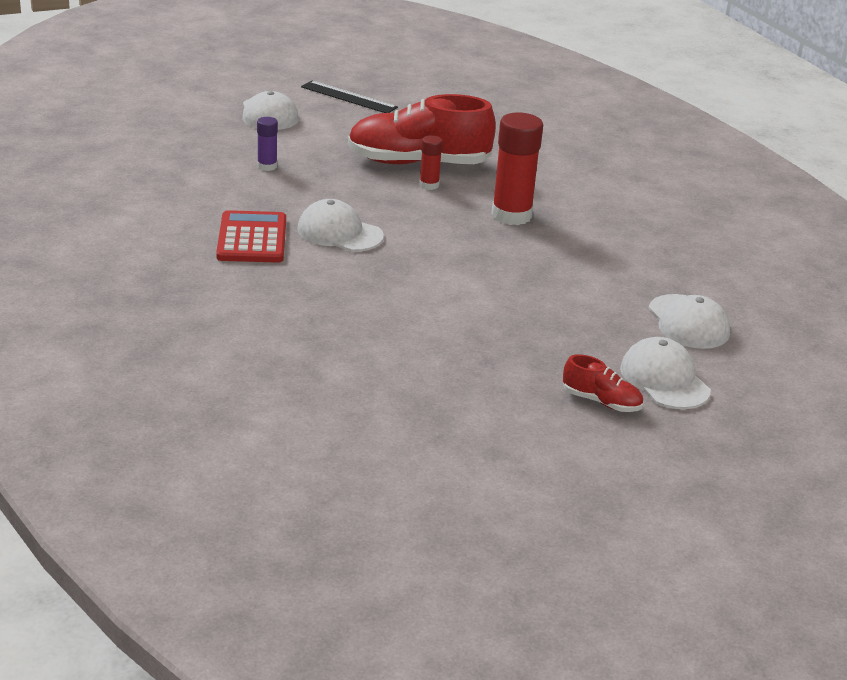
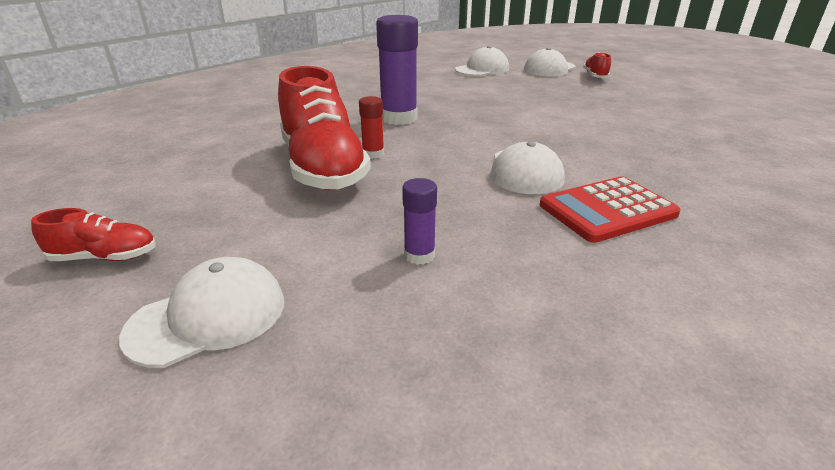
camera: 110 degrees left, 0 degrees up
(349, 97) = (105, 257): black ruler -> red shoe
(511, 215) = (399, 118): red glue stick -> purple glue stick

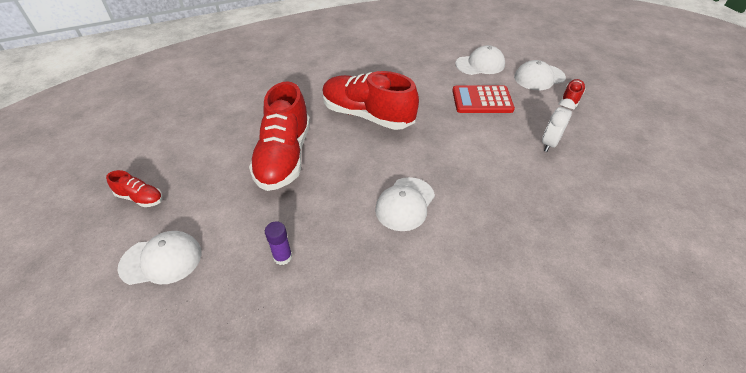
camera: 25 degrees right, 15 degrees up
(373, 154) = (322, 152): red glue stick -> none
(399, 118) = (367, 115): purple glue stick -> red shoe
(607, 210) = (424, 262): red calculator -> red calculator (482, 100)
(615, 103) = (549, 143): none -> white clock

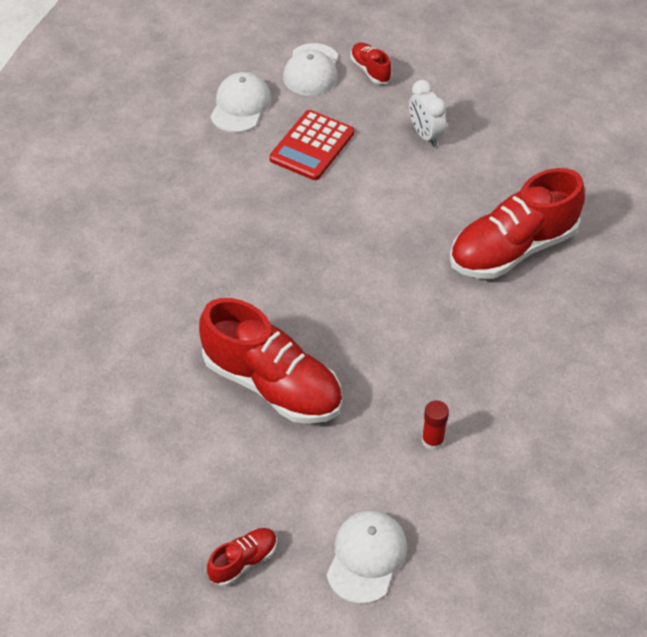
camera: 60 degrees left, 5 degrees up
(282, 257) = (432, 440): purple glue stick -> red glue stick
(367, 115) = (255, 268): red shoe -> red shoe (512, 249)
(405, 204) = (428, 303): white cap -> none

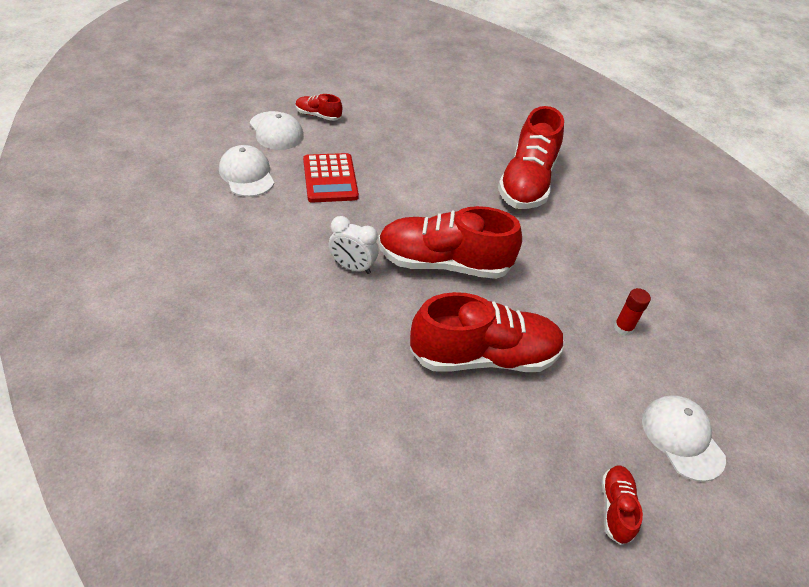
camera: 45 degrees left, 5 degrees down
(329, 284) = (443, 263): none -> red shoe
(425, 135) = (398, 140): white clock -> white clock (352, 267)

